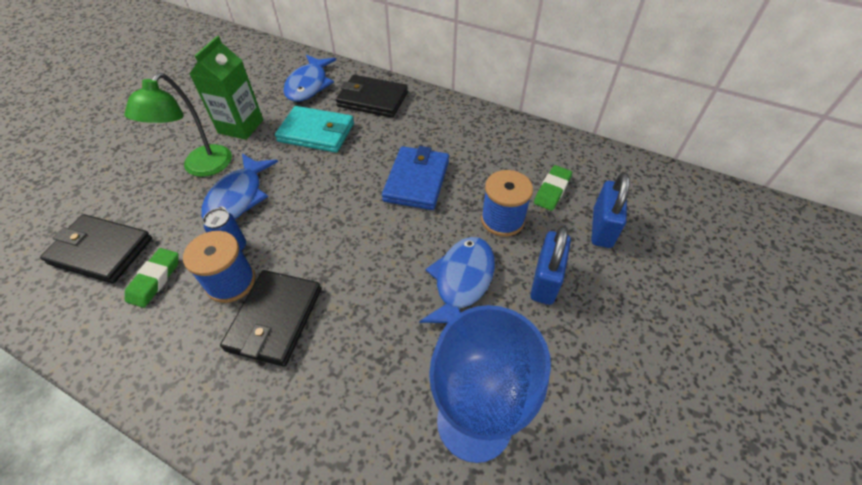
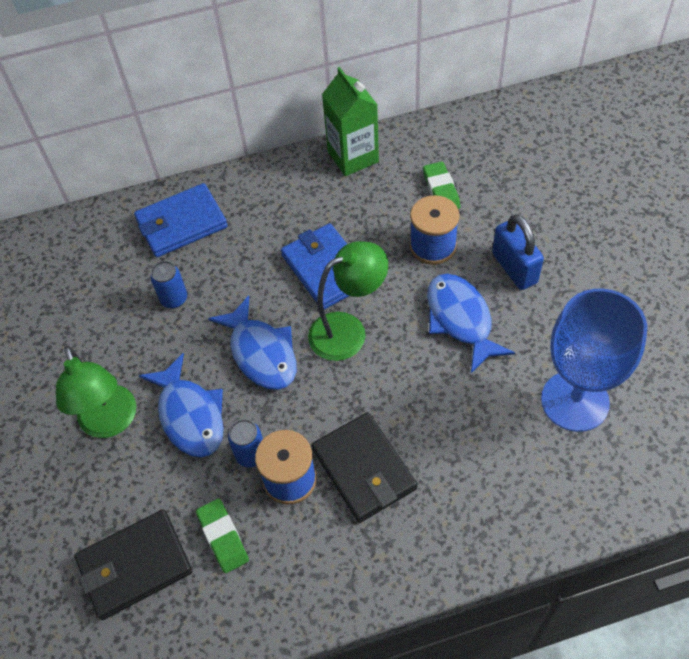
camera: 40 degrees left, 5 degrees up
(241, 126) = (86, 354): green carton -> green carton (353, 157)
(309, 85) = (92, 258): blue fish -> blue fish (261, 353)
(316, 132) = (174, 299): turquoise wallet -> blue can
(372, 99) = (181, 223): black wallet -> blue wallet
(381, 226) = (348, 331): none -> green lamp
(602, 228) = (508, 193): blue padlock -> none

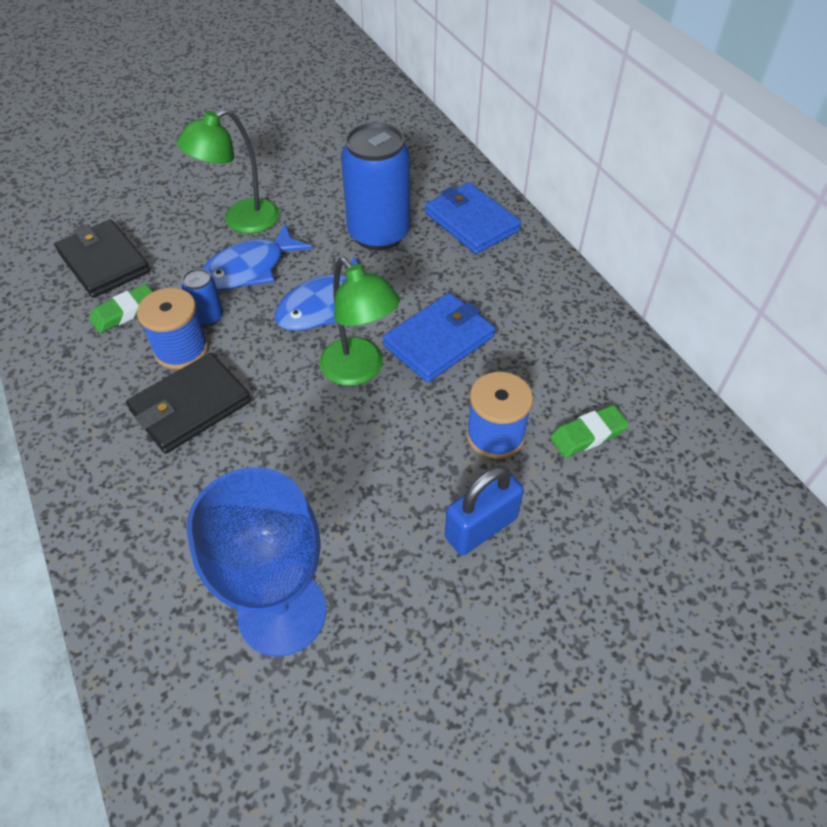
camera: 75 degrees right, 5 degrees down
(174, 299) = (379, 234): blue can -> blue can, size x2.21
(353, 157) = (611, 341): green carton -> none
(461, 319) = (390, 475): blue fish -> none

